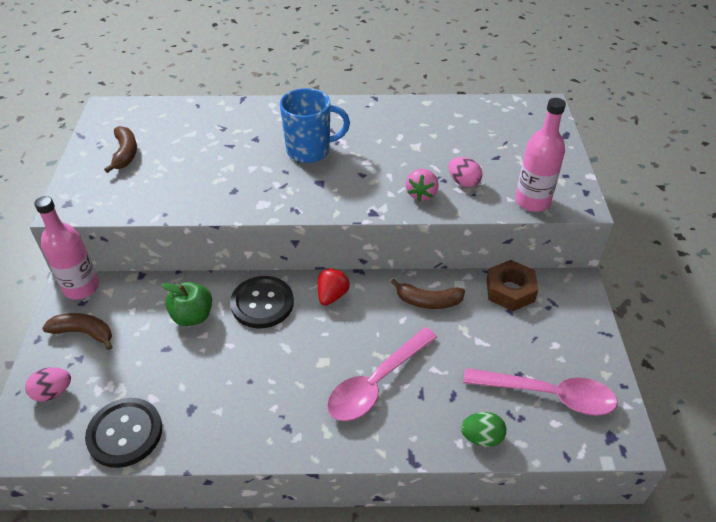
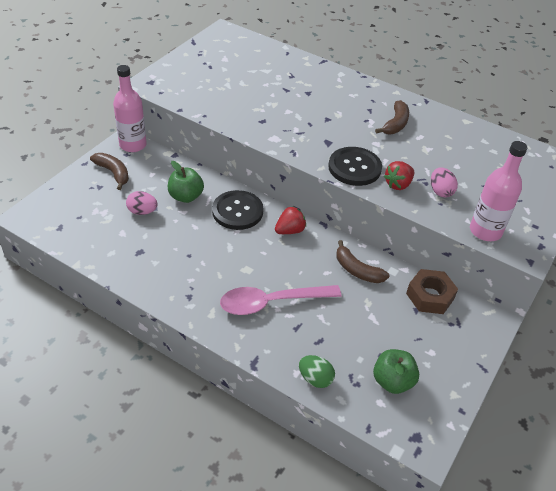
camera: 30 degrees right, 0 degrees up
(53, 392) = (70, 199): pink egg -> pink egg (142, 211)
(125, 153) = (212, 65): brown banana -> brown banana (395, 124)
(125, 433) = (91, 244): black button -> black button (354, 168)
(310, 151) = (340, 117): blue mug -> none
(421, 194) = (398, 184): pink strawberry -> red strawberry
(548, 395) = (392, 381): pink spoon -> green apple

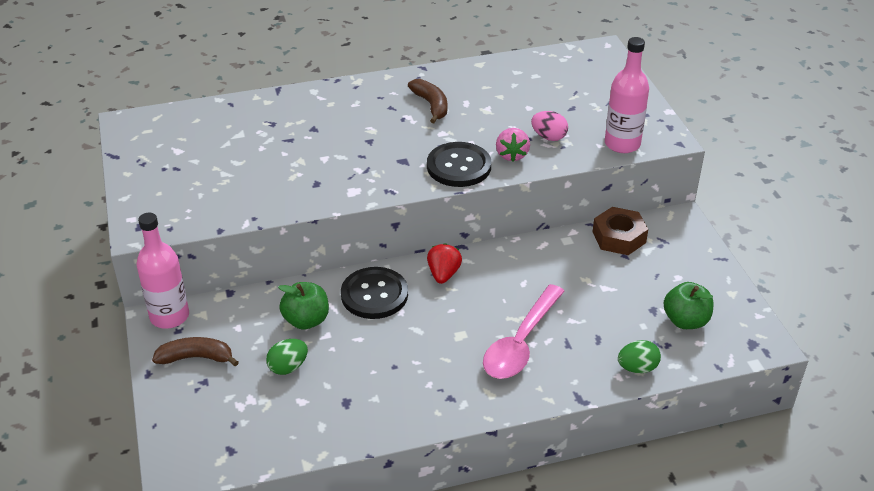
camera: 45 degrees left, 5 degrees down
(142, 211) = (288, 367): pink egg -> green egg
(357, 270) = (542, 262): brown banana -> none
(398, 184) = (512, 155): red strawberry -> pink strawberry

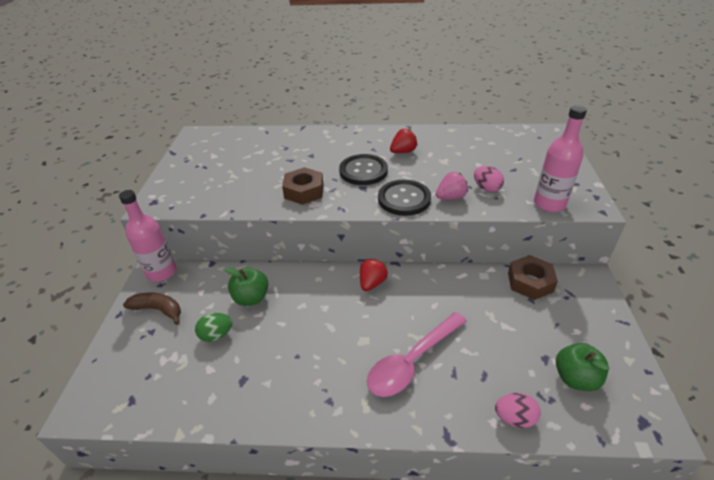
camera: 20 degrees right, 0 degrees up
(331, 178) = (304, 191): none -> brown nut
(374, 295) = (311, 288): black button -> black button (363, 171)
(431, 105) = (403, 152): brown banana -> red strawberry
(512, 155) = (450, 197): pink strawberry -> pink strawberry turned 135 degrees counterclockwise
(637, 368) = (514, 418): green egg -> pink egg

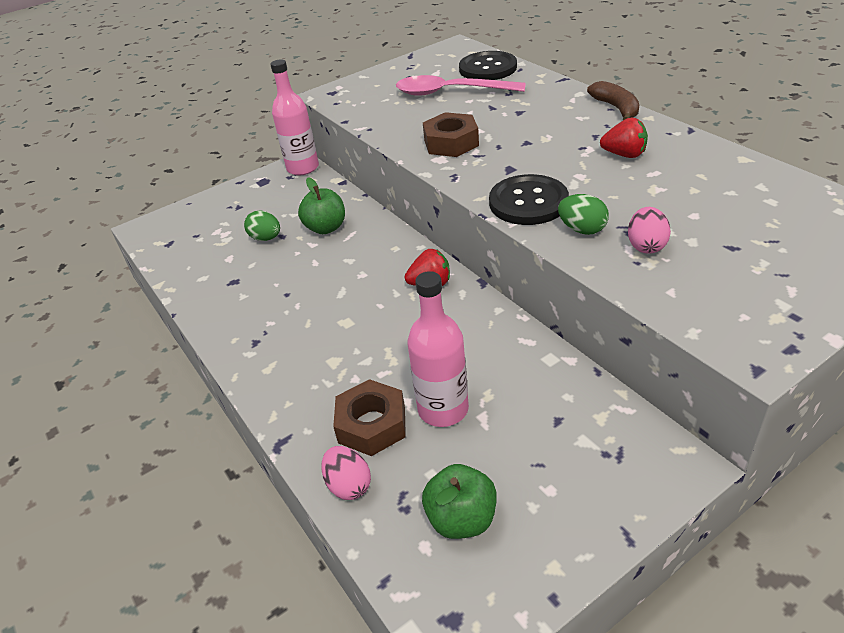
camera: 55 degrees right, 0 degrees up
(158, 310) = (262, 194): brown banana -> brown banana (616, 108)
(363, 171) = (540, 153): black button -> black button (488, 68)
(412, 361) = (352, 369): pink spoon -> pink spoon (451, 92)
(450, 197) = (582, 229): pink strawberry -> green egg
(530, 282) = (590, 405): brown nut -> brown nut (372, 425)
(549, 204) = (694, 311): pink bottle -> pink bottle (443, 409)

